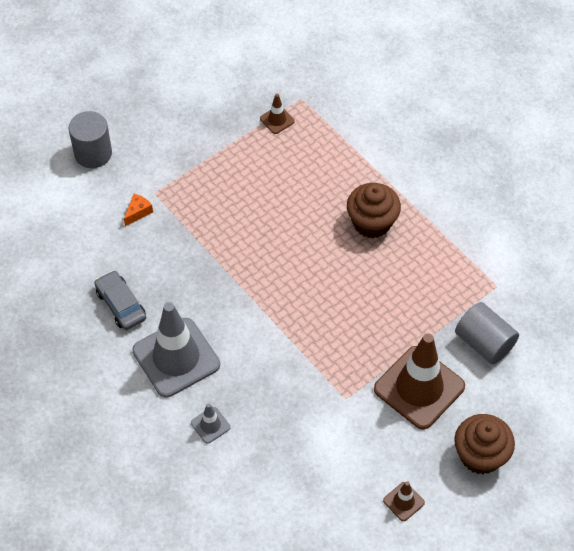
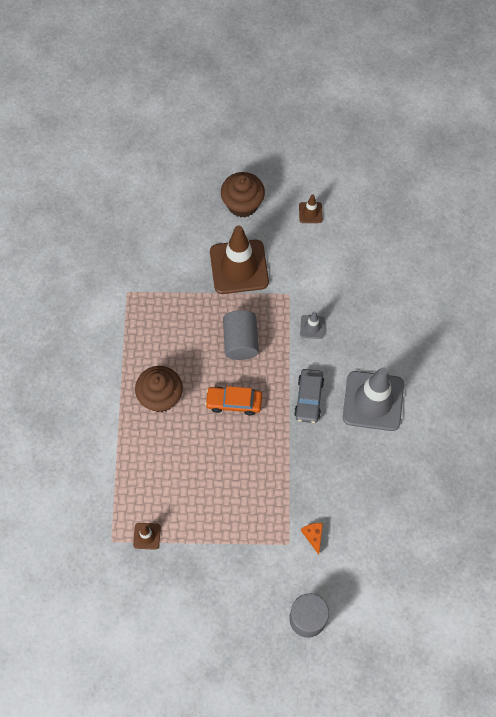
camera: 140 degrees left, 10 degrees up
(121, 305) = (381, 468): grey car -> grey car (308, 398)
(138, 212) = (313, 536): orange cheese -> orange cheese turned 90 degrees clockwise
(210, 425) = (386, 340): grey traffic cone -> grey traffic cone (312, 327)
(304, 264) = (234, 402): none -> orange car
(484, 343) = (173, 263): grey cylinder -> grey cylinder (240, 341)

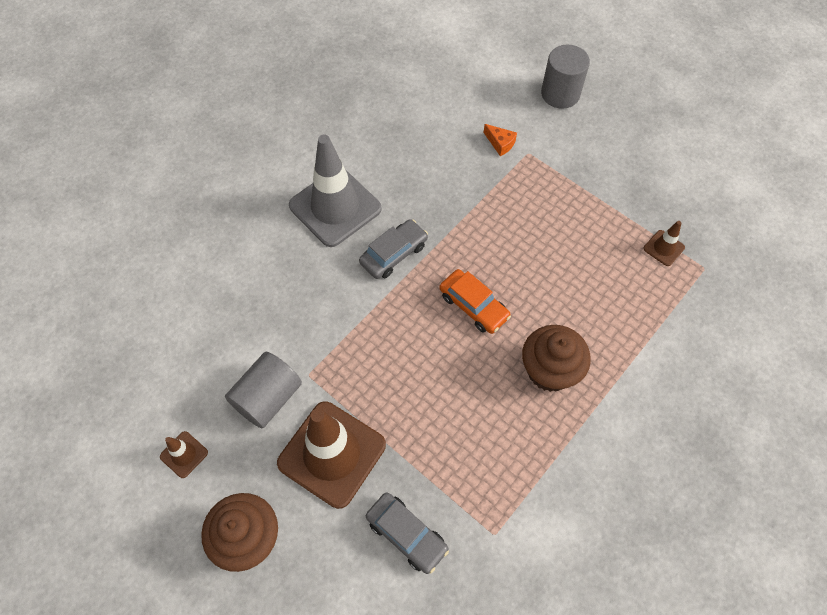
camera: 140 degrees left, 5 degrees down
(169, 260) = (406, 534): none -> grey car
(240, 341) = (410, 363): grey cylinder -> grey cylinder (268, 398)
(312, 327) = (320, 319): grey traffic cone -> none
(313, 536) = (500, 143): orange cheese -> orange cheese turned 75 degrees counterclockwise

